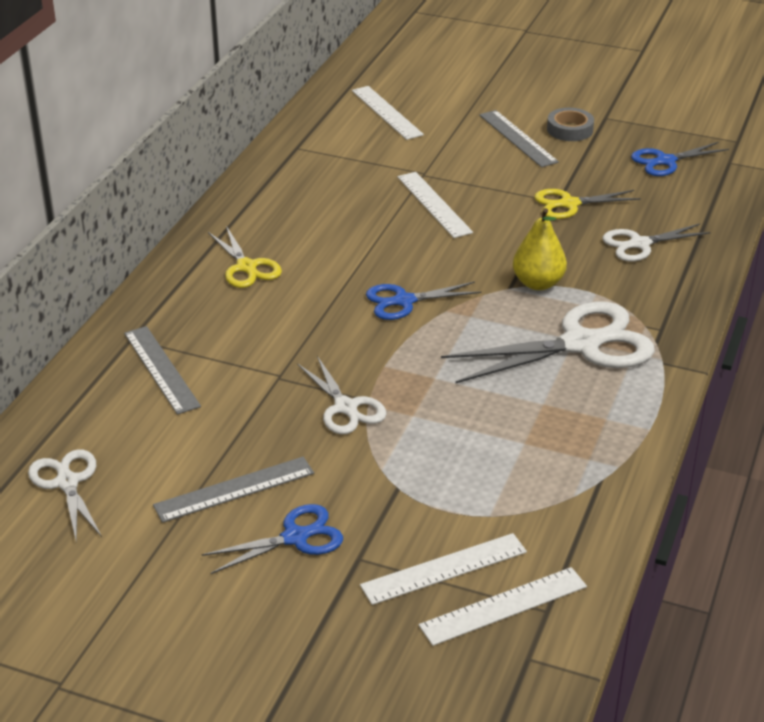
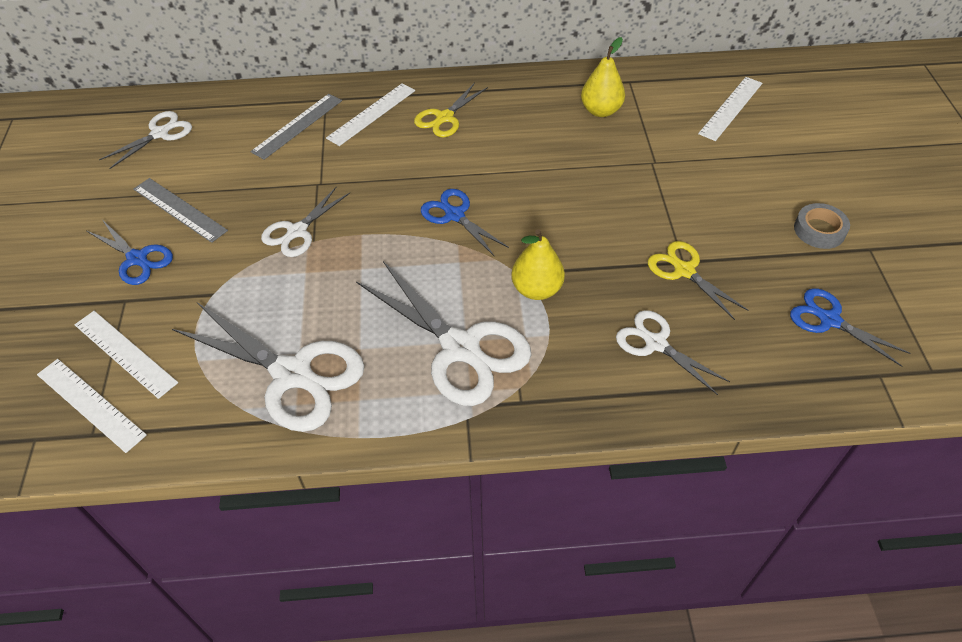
camera: 65 degrees right, 15 degrees up
(326, 176) = (601, 111): none -> yellow pear
(434, 204) = (610, 184): white ruler -> white ruler (372, 114)
(517, 138) = (767, 200): grey ruler -> none
(549, 453) = (292, 374): none -> white scissors

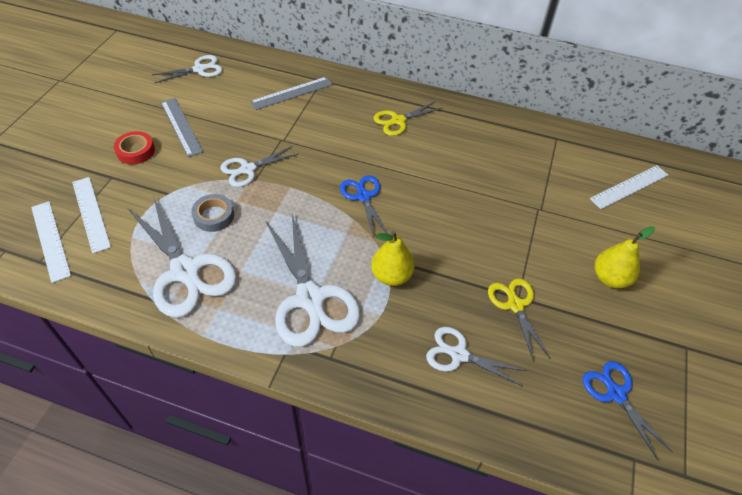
camera: 20 degrees right, 0 degrees up
(137, 259) = (135, 151): blue scissors -> red tape
(372, 114) = (347, 101): white ruler -> none
(601, 111) = (520, 154): yellow pear -> yellow pear (610, 278)
(656, 343) = (459, 355): white scissors -> white scissors turned 45 degrees counterclockwise
(819, 230) = (649, 314): grey tape -> grey tape (214, 216)

